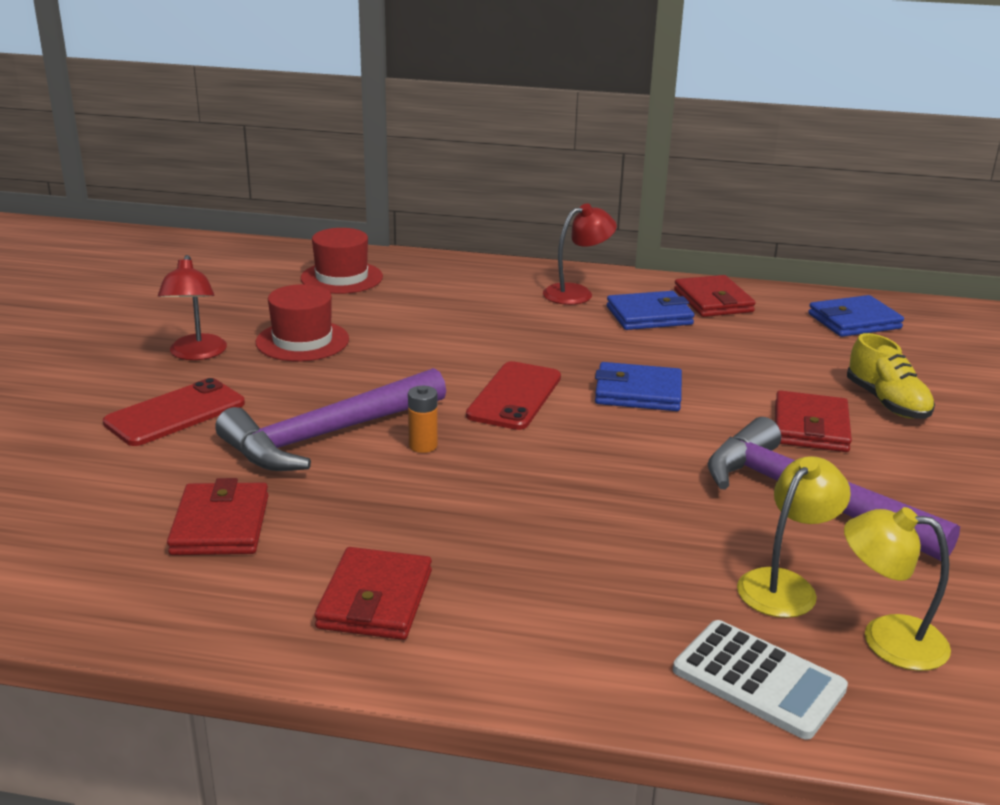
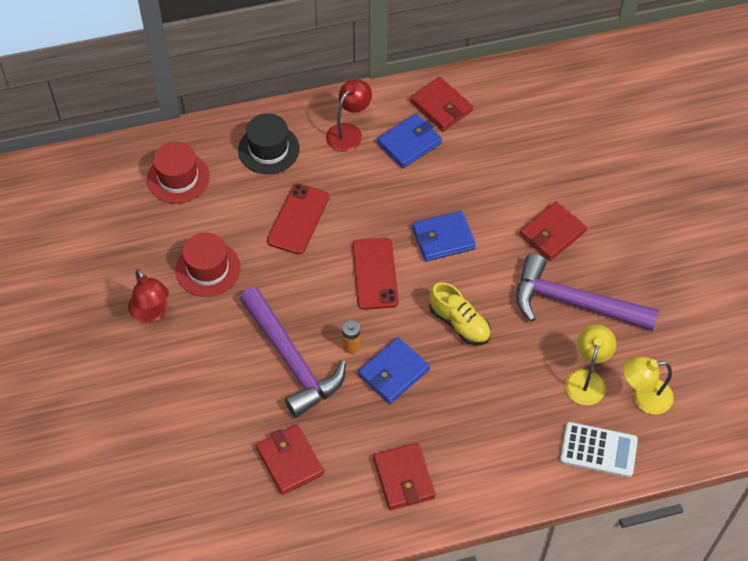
camera: 25 degrees left, 30 degrees up
(175, 413) = (188, 379): red phone -> red phone (298, 219)
(327, 435) = (292, 360): purple hammer -> purple hammer turned 60 degrees counterclockwise
(467, 283) = (268, 149): none -> black hat
(810, 427) = (552, 233): red wallet -> red wallet turned 60 degrees clockwise
(854, 321) = (537, 97): blue wallet -> blue wallet (393, 372)
(887, 402) = (585, 188): yellow shoe -> yellow shoe (459, 323)

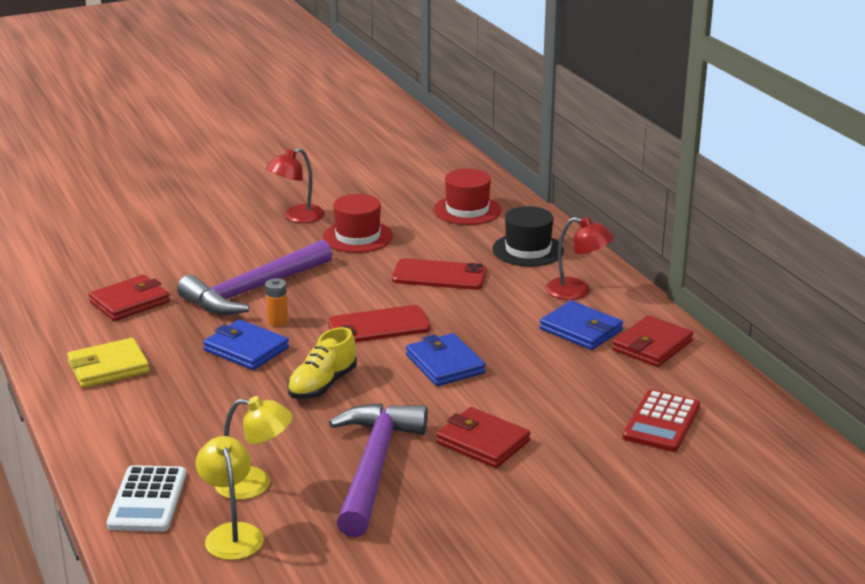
camera: 80 degrees right, 30 degrees down
(404, 478) = (108, 367): red wallet -> yellow wallet
(542, 127) = (661, 422): none -> red calculator

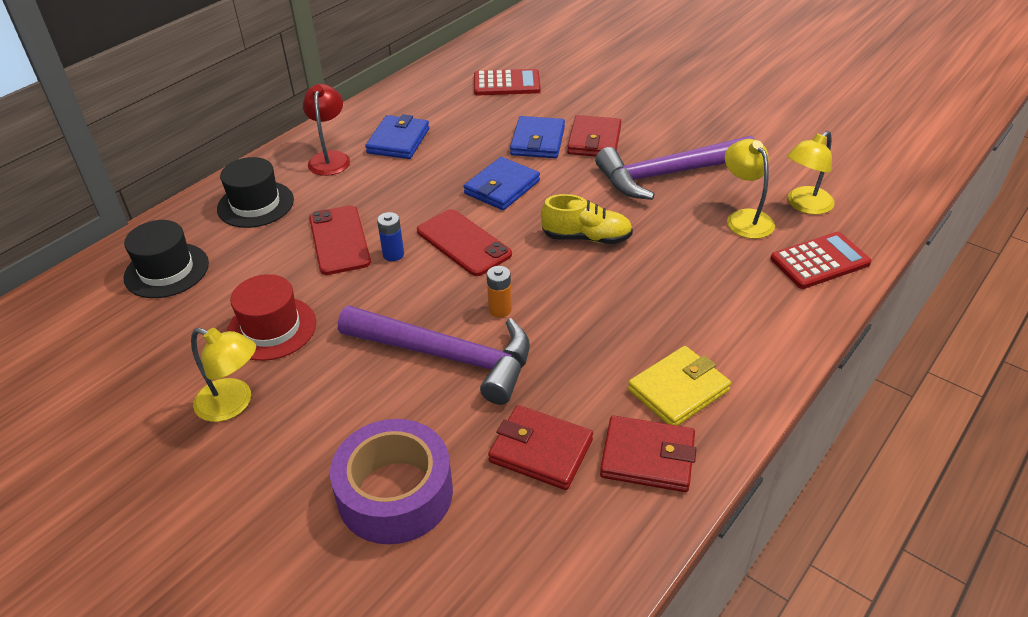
camera: 115 degrees left, 15 degrees up
(108, 367) = (678, 390): yellow wallet -> yellow wallet turned 75 degrees counterclockwise
(147, 500) = (820, 261): white calculator -> red calculator
(162, 252) = (395, 493): none -> purple tape
(246, 349) = (567, 308): blue wallet -> blue wallet (537, 141)
(297, 217) = (233, 404): red lamp -> yellow lamp
(395, 293) = (393, 254): none -> blue battery
(467, 210) = (166, 270): red hat -> black hat
(652, 346) = (403, 107): red wallet -> red wallet (647, 457)

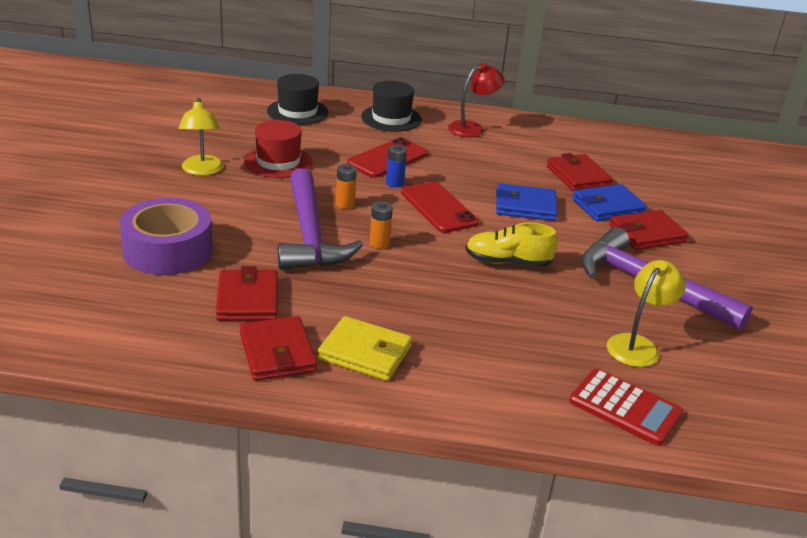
camera: 55 degrees right, 10 degrees down
(398, 141) = (527, 147): blue wallet -> none
(406, 307) = (345, 204): none -> orange battery
(463, 243) = (438, 207): red phone -> red phone turned 45 degrees counterclockwise
(475, 134) = (578, 176): none -> red wallet
(506, 84) = (668, 171): red calculator -> none
(586, 238) = (507, 262): yellow shoe -> yellow shoe turned 120 degrees clockwise
(804, 205) = (706, 381): yellow lamp -> none

